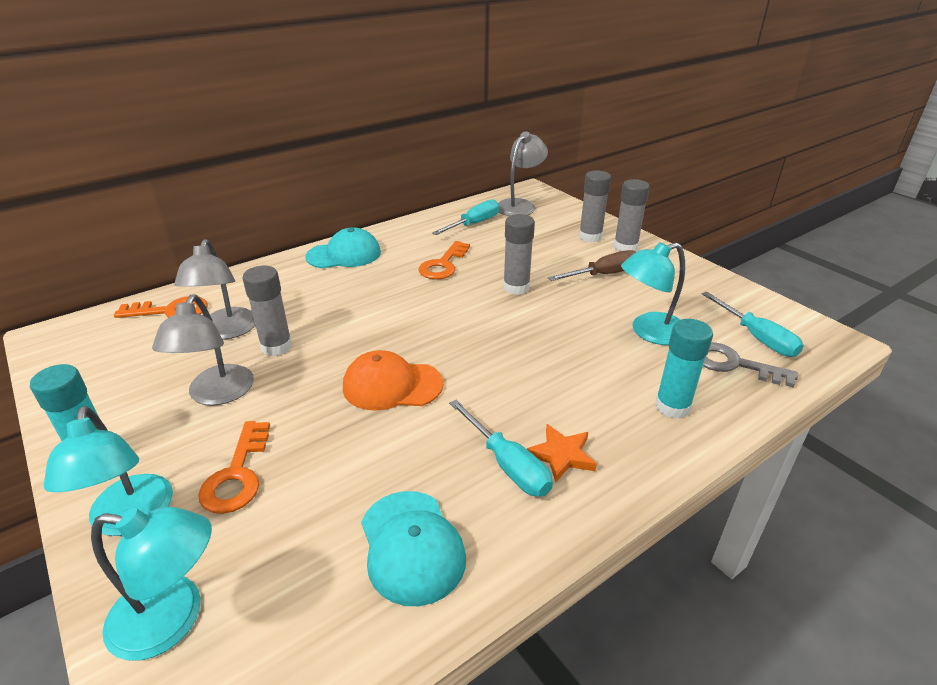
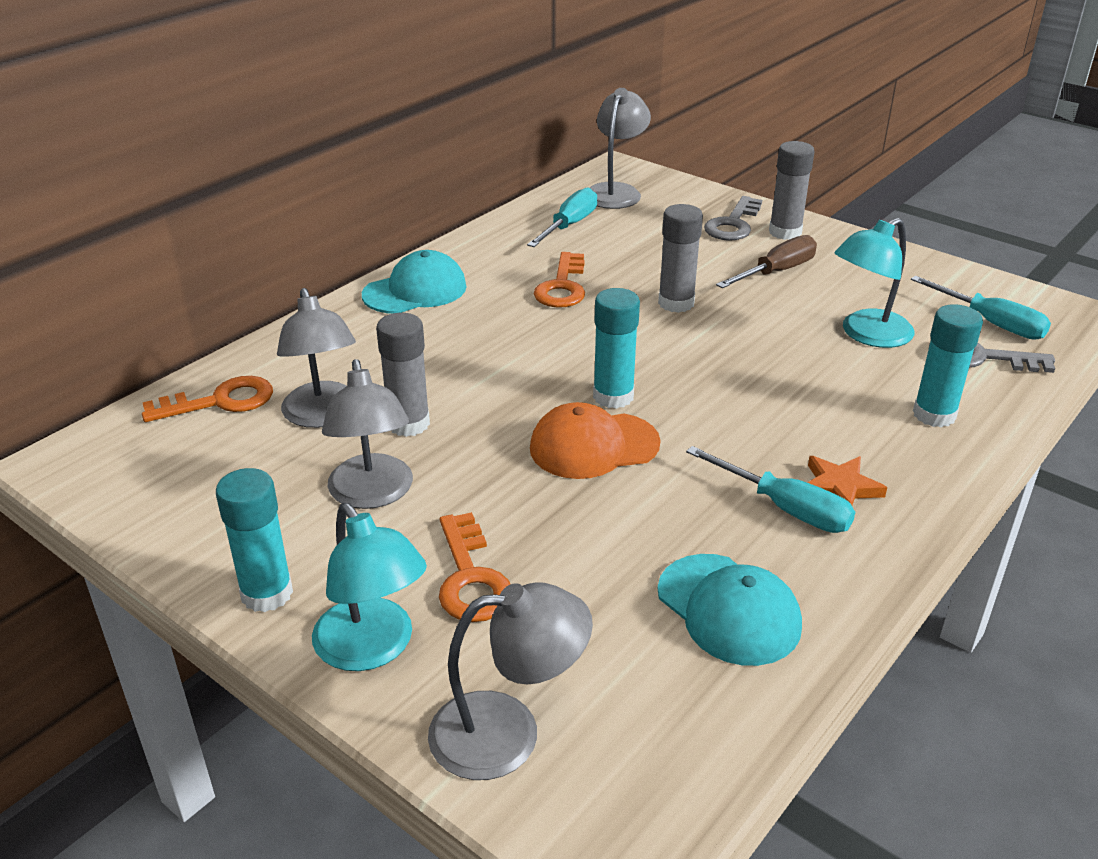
camera: 15 degrees left, 0 degrees up
(173, 618) = (508, 732): turquoise lamp -> grey lamp
(429, 350) = (613, 396): none -> turquoise glue stick
(590, 236) = (733, 224): grey glue stick -> grey key

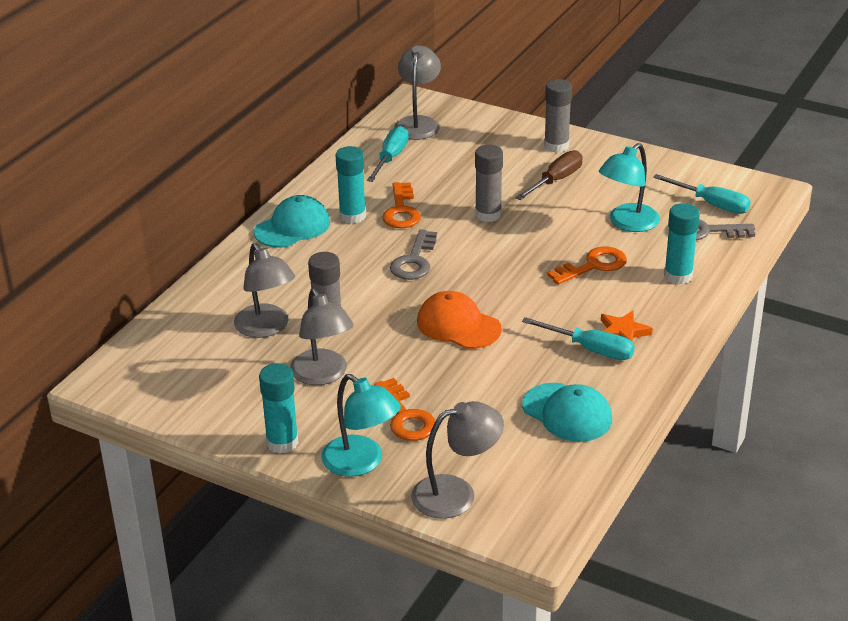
camera: 10 degrees left, 0 degrees up
(219, 402) = (188, 328): orange key -> orange key (593, 266)
(593, 446) = (458, 325): orange cap -> orange cap turned 60 degrees clockwise
(613, 396) = (462, 290): turquoise glue stick -> turquoise glue stick (352, 216)
(733, 224) = (516, 143): grey key -> grey key (414, 260)

